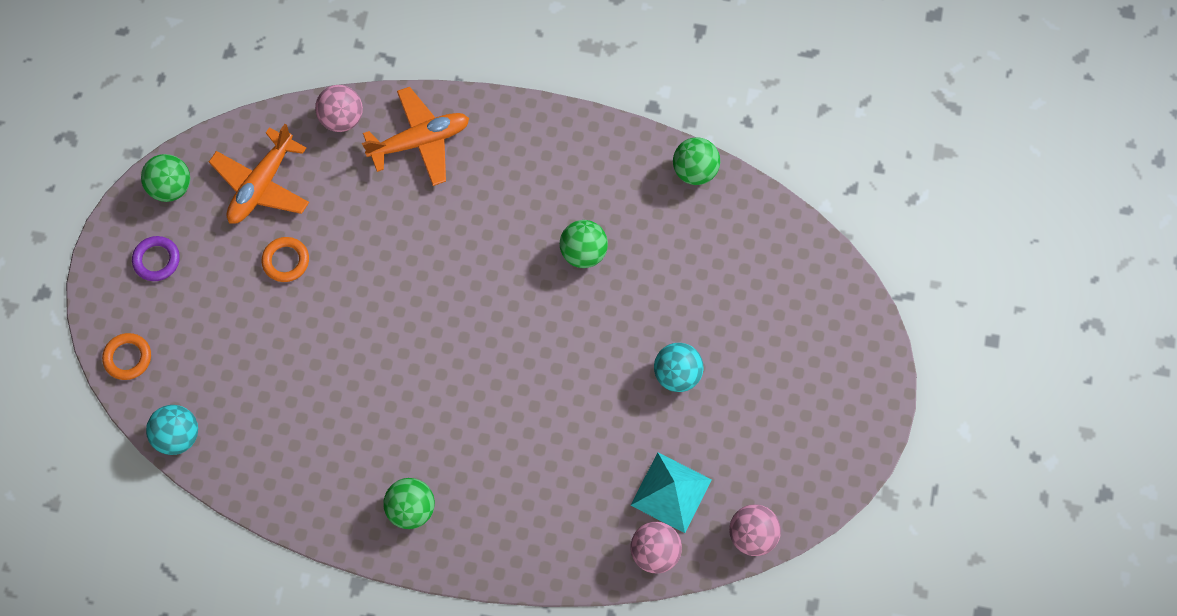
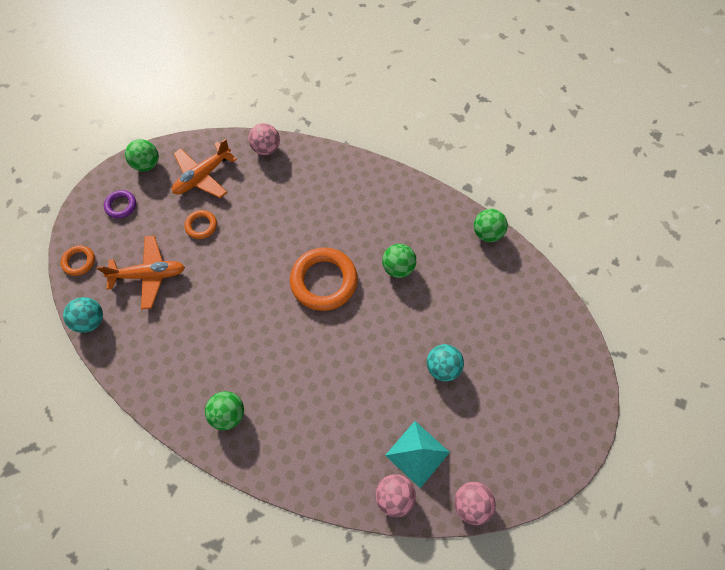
camera: 15 degrees right, 5 degrees down
(420, 141) = (311, 173): orange plane -> orange plane (149, 275)
(486, 297) = (324, 281): none -> orange ring

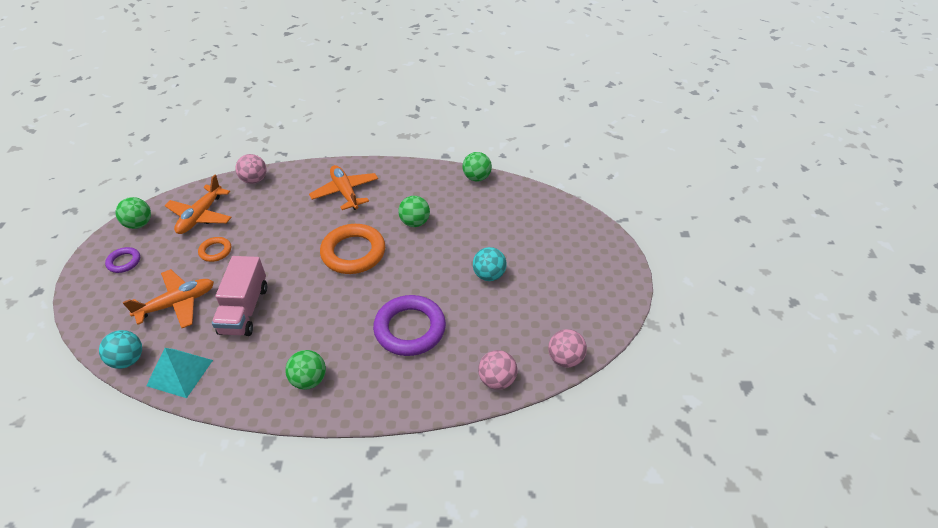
camera: 25 degrees left, 20 degrees down
(79, 261) = (95, 318): orange ring -> none
(202, 307) = (244, 309): none -> pink truck
(339, 397) = (410, 329): none -> purple ring
(346, 199) = (345, 192): none -> orange plane
(417, 453) = (500, 342): turquoise pyramid -> turquoise pyramid (180, 372)

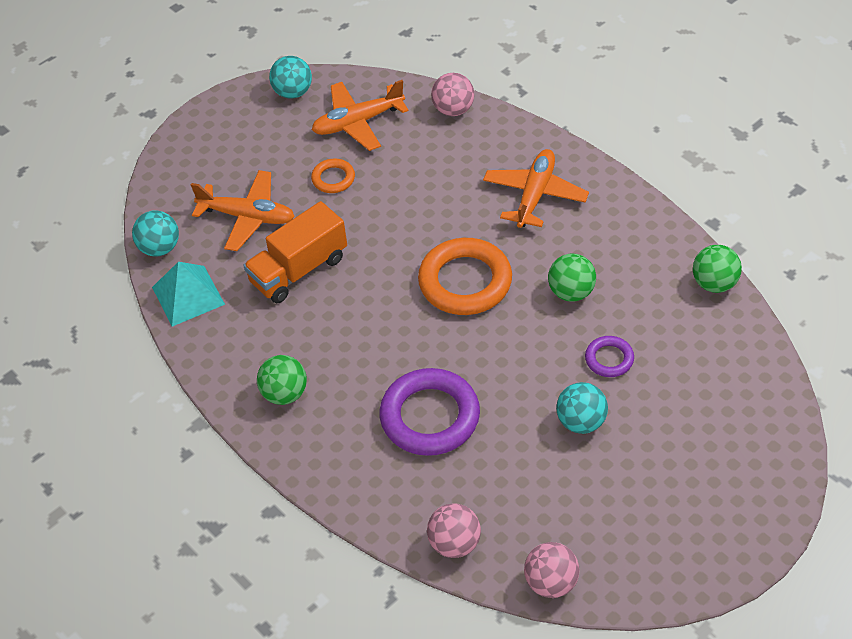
camera: 50 degrees right, 5 degrees up
(124, 262) = (243, 131): purple ring -> purple ring (609, 359)
(139, 224) = (293, 92): green ball -> turquoise ball
(244, 309) = (299, 270): pink truck -> orange truck

